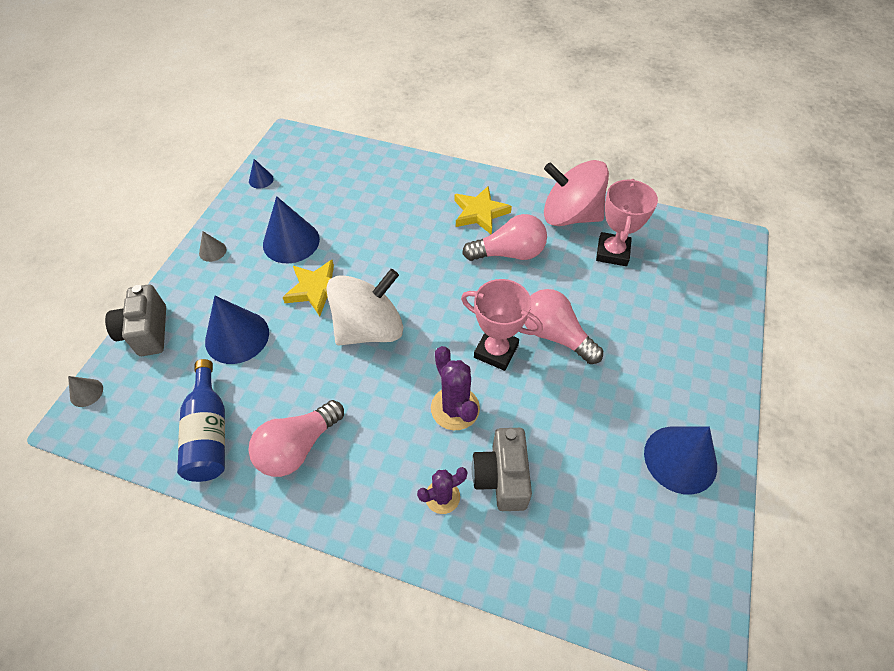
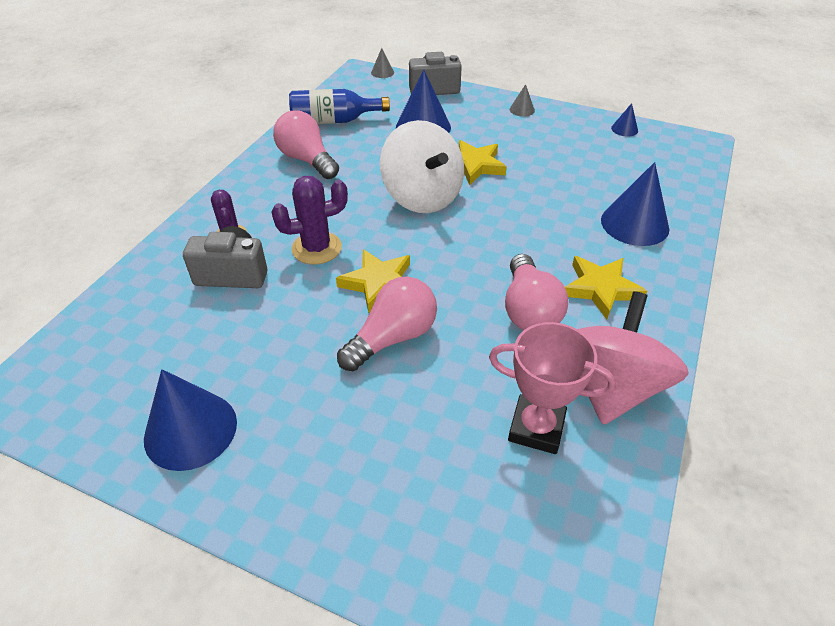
camera: 95 degrees right, 10 degrees down
(291, 241) = (537, 149): blue cone -> blue cone (634, 224)
(496, 351) = (379, 283): pink trophy -> yellow star

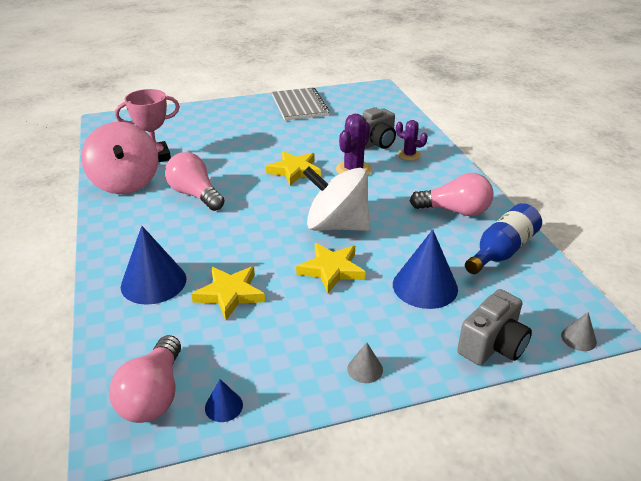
camera: 140 degrees right, 10 degrees down
(190, 430) = (299, 106): blue cone -> grey notebook
(393, 337) = (257, 156): pink light bulb -> pink light bulb (153, 395)
(600, 289) = (156, 224): yellow star -> yellow star (230, 294)

